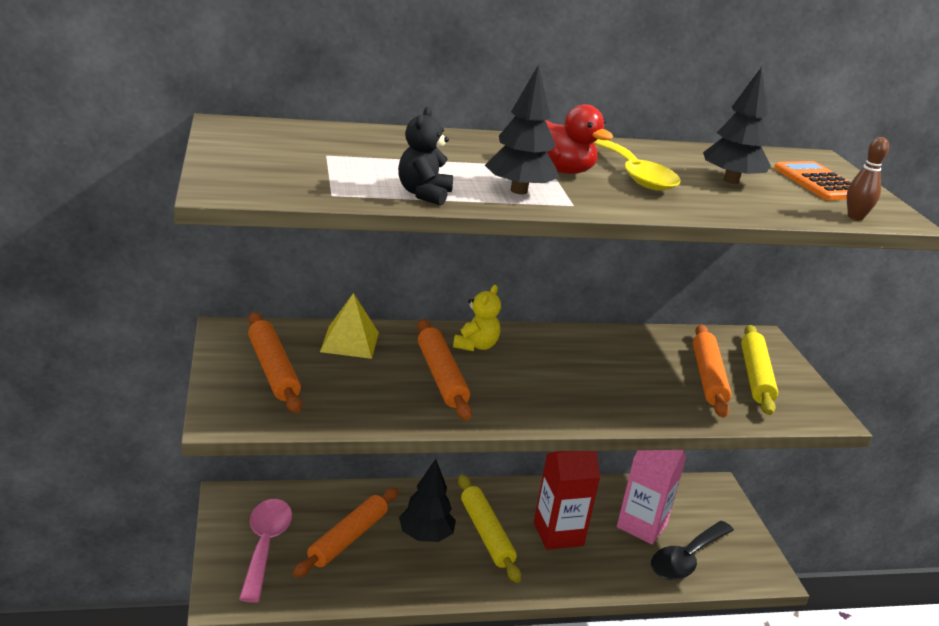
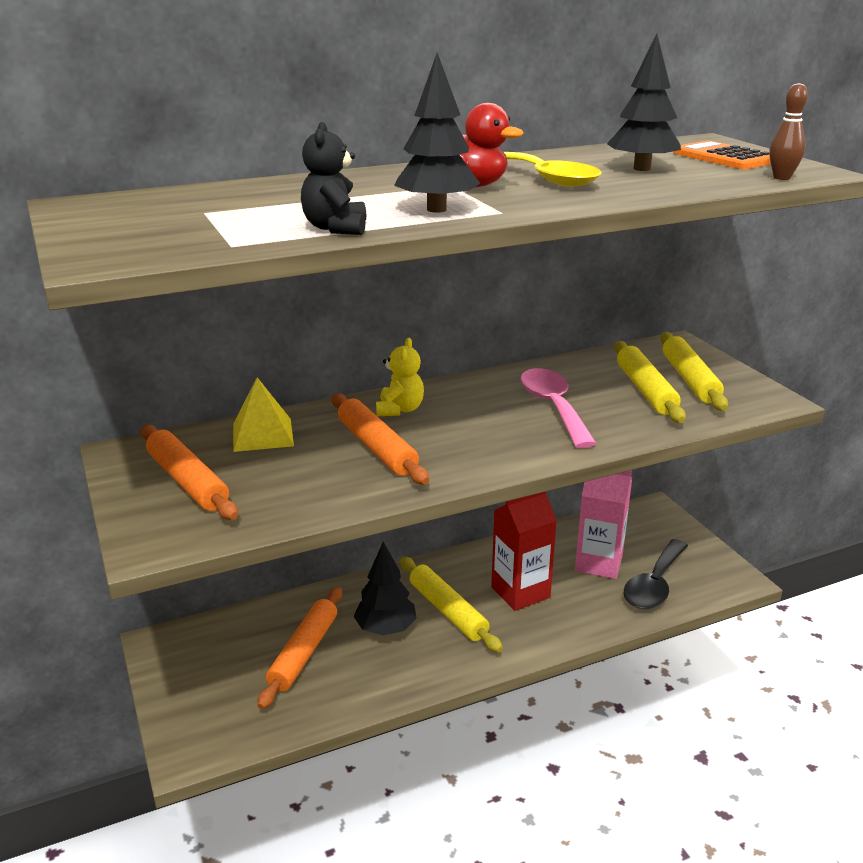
camera: 10 degrees left, 0 degrees up
(265, 545) = (215, 683): pink spoon -> pink spoon (553, 407)
(708, 377) = (645, 390): orange rolling pin -> yellow rolling pin

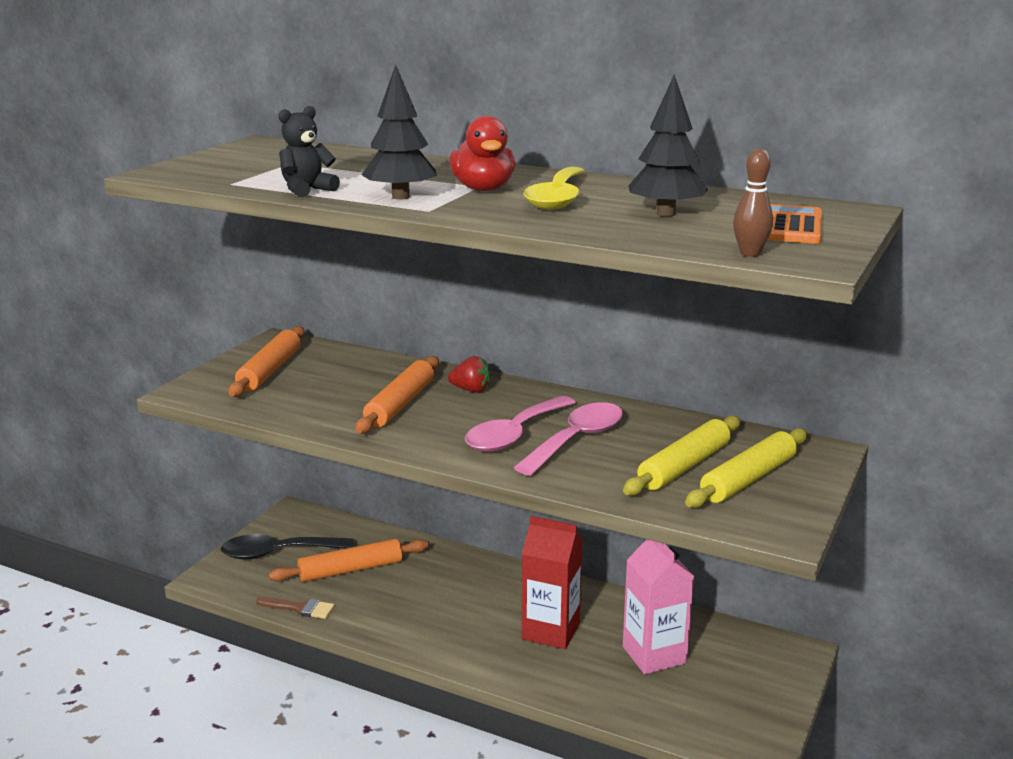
camera: 50 degrees right, 5 degrees down
(263, 434) = (361, 365): yellow pyramid -> none
(322, 713) = (299, 608): none -> brown brush
(386, 629) = (419, 590): black tree -> none
(400, 409) = (471, 390): yellow teddy bear -> red strawberry
(448, 611) = (478, 607): yellow rolling pin -> none
(510, 425) = (514, 435): none -> pink spoon
(654, 585) = (668, 701): black spoon -> black spoon (277, 553)

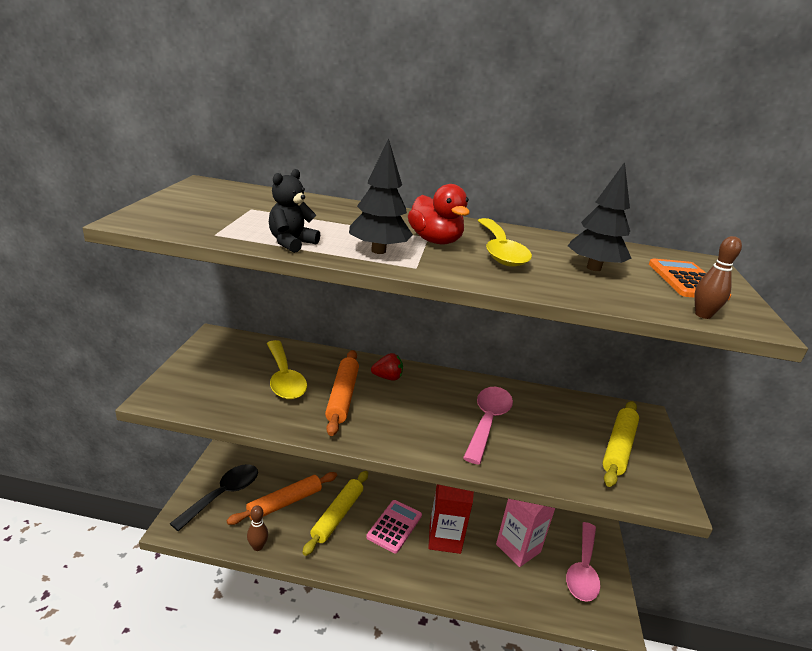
camera: 20 degrees left, 5 degrees up
(270, 370) = (222, 369): orange rolling pin -> none
(277, 553) = (223, 494): black spoon -> black spoon turned 150 degrees clockwise
(299, 608) = (258, 547): brown brush -> brown bowling pin
(338, 383) = (284, 378): none -> yellow spoon
(486, 610) = (394, 526): none -> pink calculator
(514, 435) = (442, 420): pink spoon -> pink spoon (583, 570)
(684, 466) = (572, 440): yellow rolling pin -> yellow rolling pin (337, 515)

